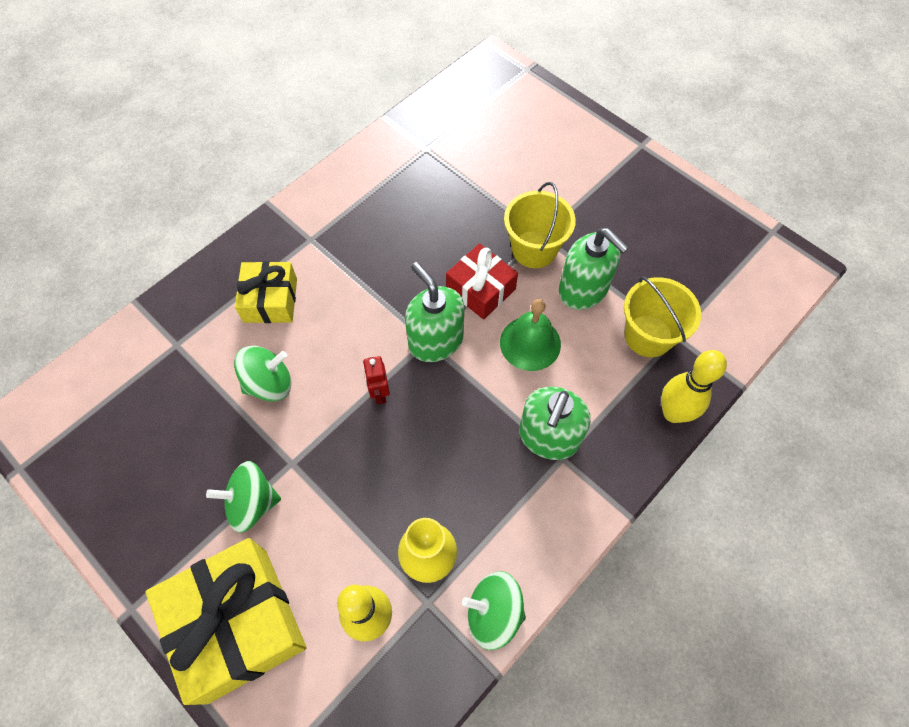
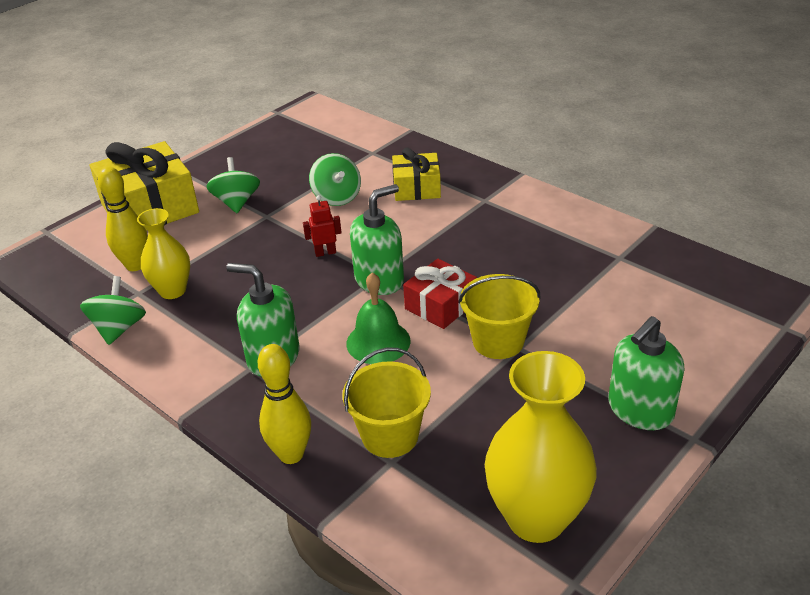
camera: 90 degrees right, 25 degrees down
(583, 290) = (448, 381): green soap dispenser -> green soap dispenser (640, 410)
(722, 245) = (536, 518): none -> yellow vase

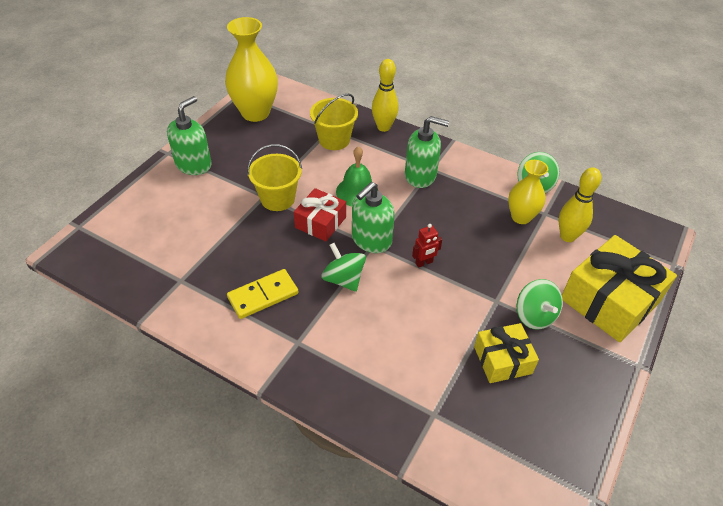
camera: 165 degrees right, 10 degrees up
(337, 197) = (442, 332): green spinning top -> green spinning top (343, 279)
(416, 188) = (368, 354): yellow gift -> yellow gift (502, 360)
(520, 237) = (263, 296): none -> yellow domino

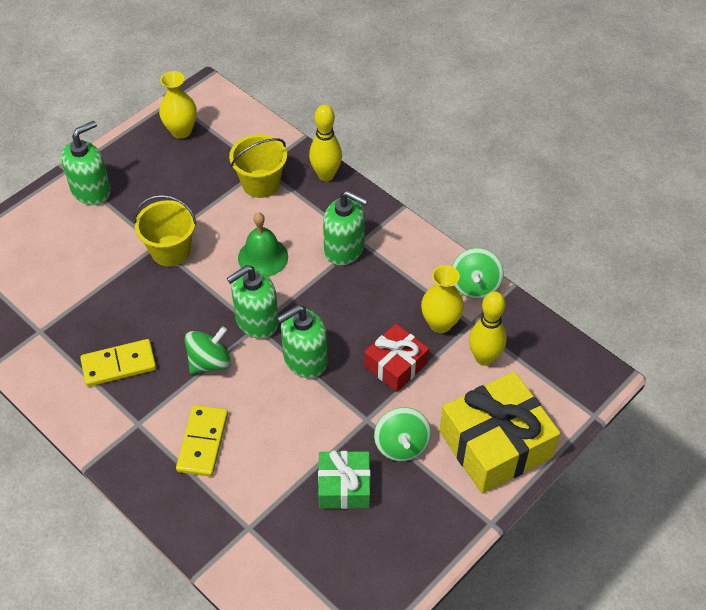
camera: 15 degrees right, 5 degrees up
(255, 113) = (181, 131): yellow vase -> yellow vase, size x0.61
(320, 222) = (208, 289): red gift -> red gift (396, 365)
(343, 279) = (209, 362): green spinning top -> green spinning top turned 75 degrees clockwise
(362, 347) = (202, 442): none -> yellow domino
(424, 263) = (305, 359): red robot -> green soap dispenser
(502, 360) = (344, 486): yellow gift -> green gift

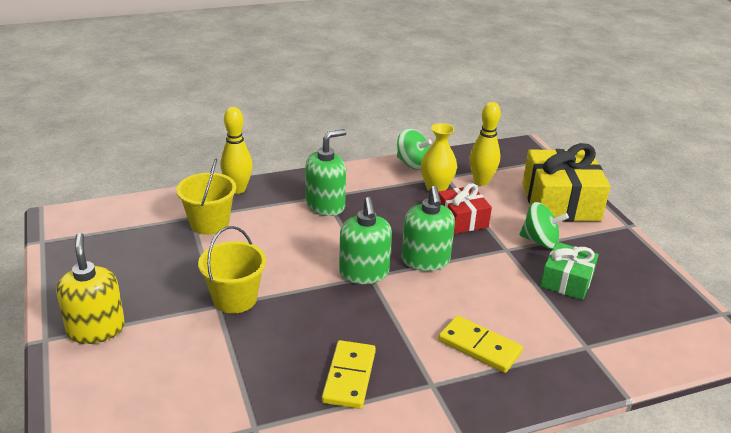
camera: 65 degrees left, 20 degrees down
(91, 190) = (96, 329): green soap dispenser -> yellow soap dispenser
(181, 131) = (90, 247): yellow vase -> none
(209, 362) = (390, 314): green spinning top -> none
(263, 257) = (295, 248): green bell -> none

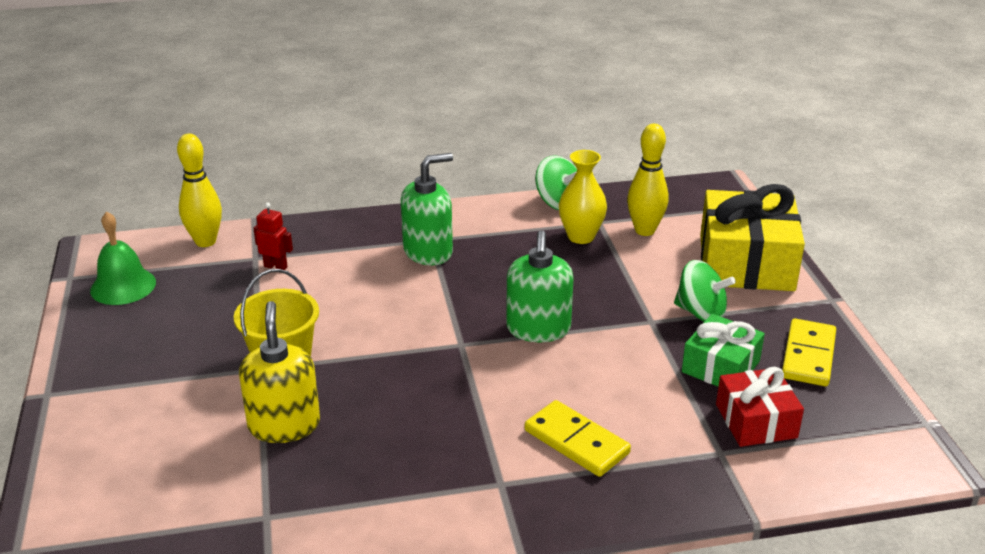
camera: 10 degrees right, 0 degrees up
(88, 245) = (123, 286): none -> green bell
(96, 329) = (108, 386): yellow soap dispenser -> yellow soap dispenser (284, 425)
(209, 223) = (276, 266): yellow bucket -> red robot
(238, 189) = (322, 226): yellow bowling pin -> yellow bowling pin (205, 241)
(349, 377) = (398, 466): yellow domino -> yellow domino (808, 356)
(364, 273) = (453, 340): green soap dispenser -> none
(462, 219) = (603, 279): red gift -> red gift (756, 421)

